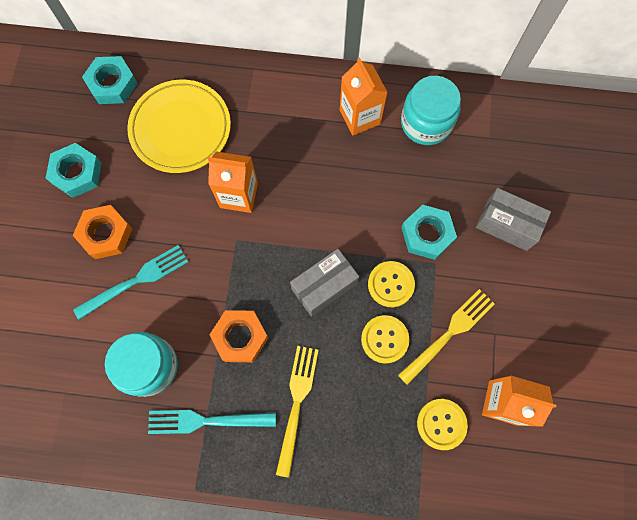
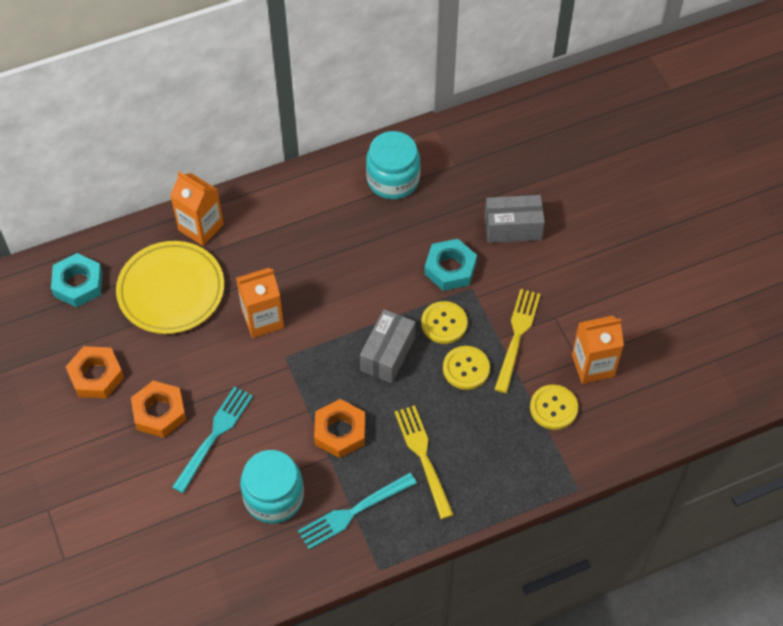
camera: 30 degrees left, 15 degrees down
(77, 173) = (96, 376): turquoise nut -> orange nut
(360, 117) = (331, 202): orange carton -> orange carton (201, 227)

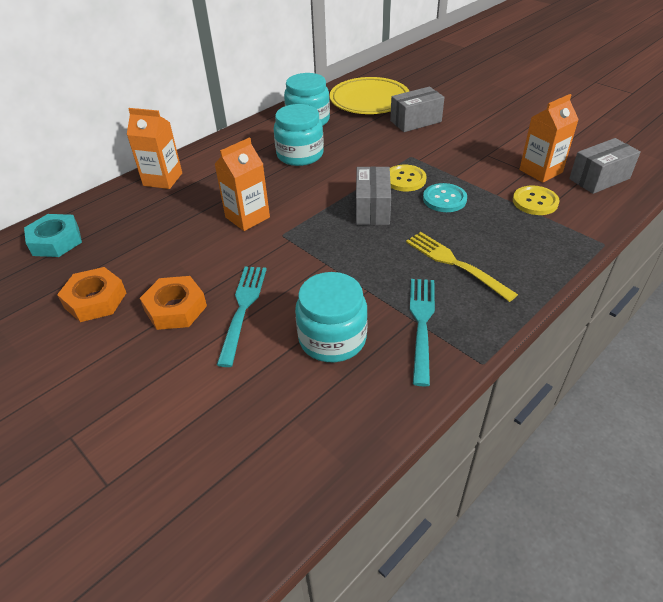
camera: 20 degrees left, 15 degrees down
(171, 290) = (151, 222): yellow plate -> yellow plate (369, 100)
(340, 432) = (366, 269): orange nut -> none
(354, 512) = (421, 324): turquoise fork -> turquoise fork turned 150 degrees clockwise
(356, 240) = (300, 155): none -> turquoise jar
(450, 268) = (386, 151): turquoise nut -> none
(466, 368) = (444, 199): yellow button -> turquoise button
(517, 336) = (468, 171): yellow fork -> none
(645, 401) = (599, 179): none -> grey box

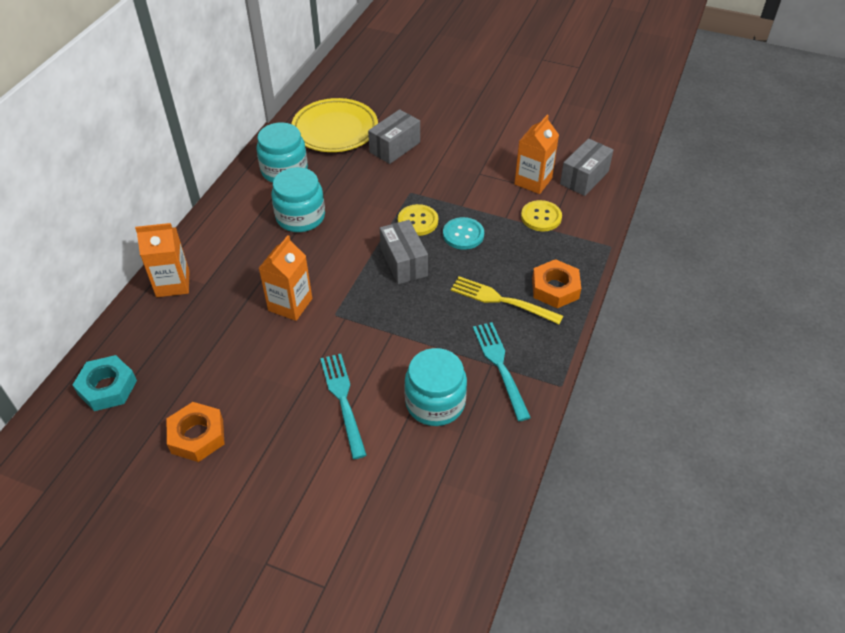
camera: 25 degrees left, 5 degrees up
(175, 308) = (281, 419): orange nut -> orange nut (555, 288)

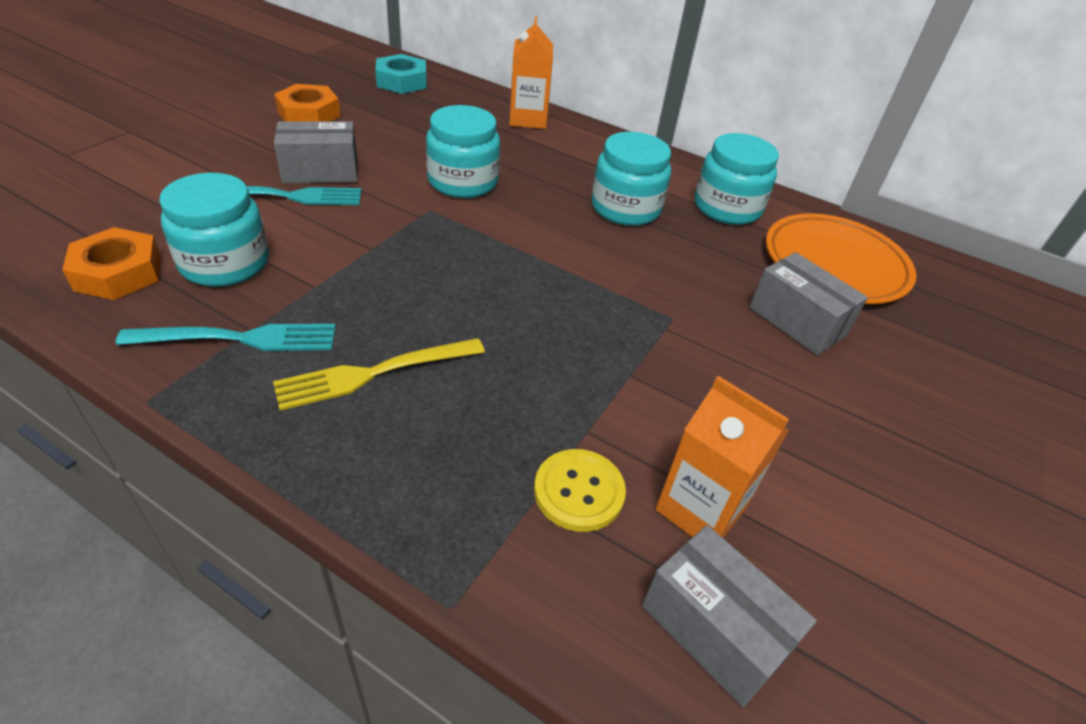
camera: 95 degrees right, 5 degrees down
(290, 304) = (463, 182): orange carton -> turquoise jar
(335, 129) = (835, 264): yellow plate -> orange plate
(403, 262) = (505, 282): grey box -> grey box (321, 171)
(418, 221) = (597, 313): yellow button -> none
(463, 234) = (552, 360): turquoise button -> none
(502, 300) = (374, 373): yellow fork -> yellow fork turned 150 degrees counterclockwise
(555, 288) = (367, 457): orange nut -> orange nut (118, 273)

